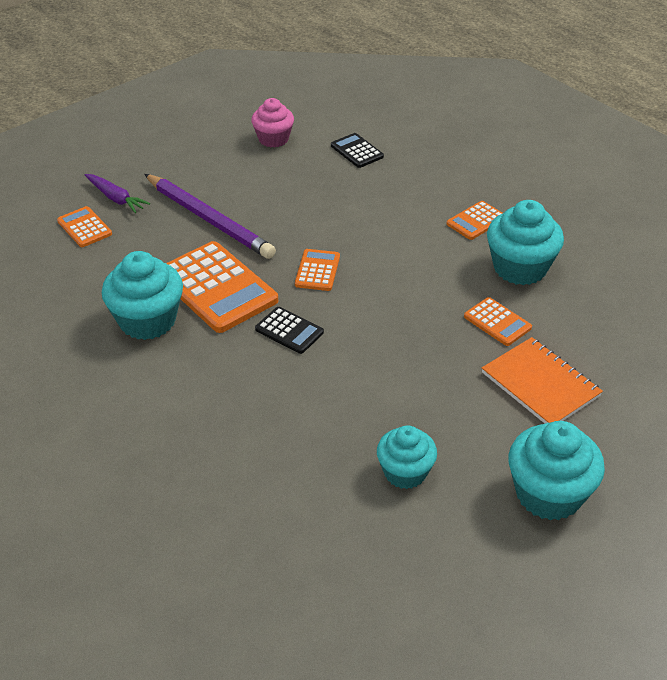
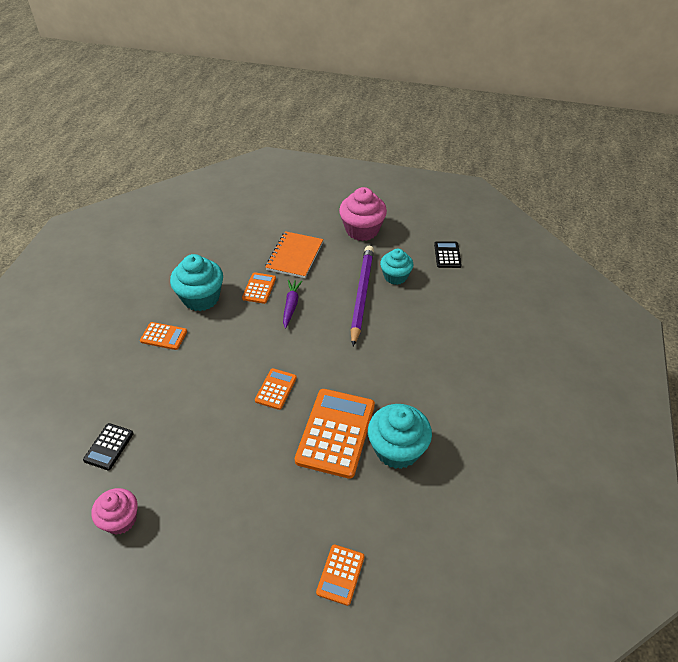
camera: 125 degrees left, 5 degrees up
(116, 198) = (286, 583): purple carrot -> purple carrot (291, 306)
(209, 219) = (266, 489): purple pencil -> purple pencil (361, 295)
(289, 331) = (342, 371): black calculator -> black calculator (447, 255)
(317, 270) = (276, 389): orange calculator -> orange calculator turned 135 degrees clockwise
(548, 494) = (362, 230): turquoise cupcake -> pink cupcake

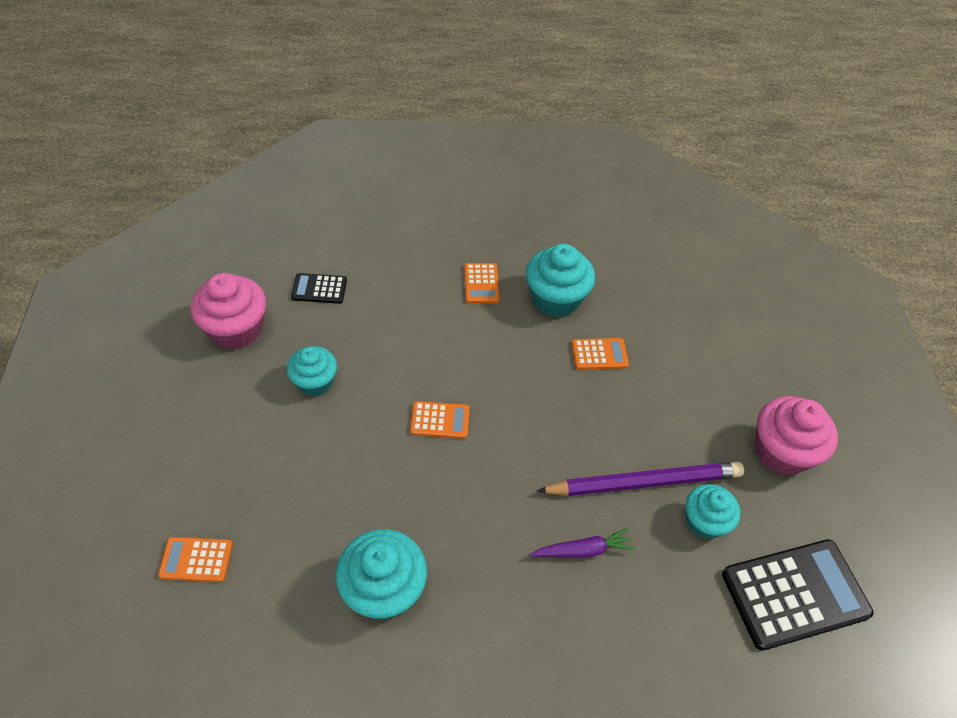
camera: 70 degrees right, 5 degrees up
(120, 519) = (236, 329): pink cupcake -> pink cupcake, size x1.53
(206, 465) = (315, 382): none -> turquoise cupcake
(291, 306) = (584, 399): purple carrot -> purple carrot (583, 550)
(294, 256) = (679, 378): orange notebook -> none
(336, 433) = (391, 506): orange calculator -> none
(447, 255) = (795, 594): black calculator -> black calculator, size x1.99

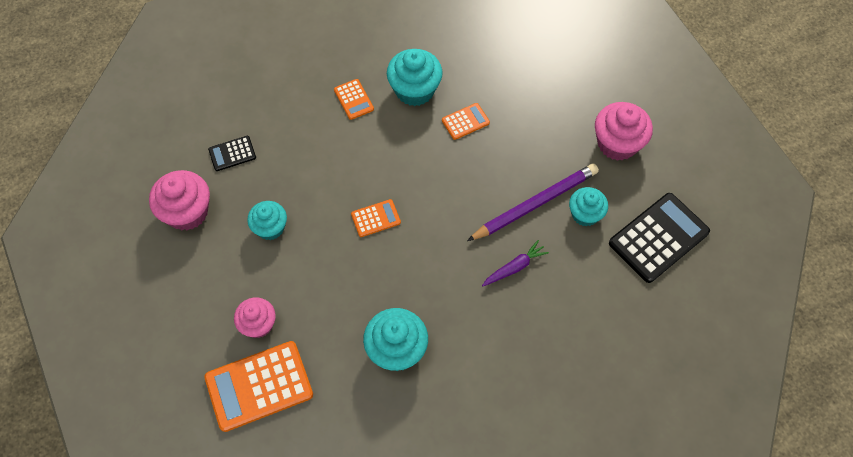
camera: 20 degrees left, 10 degrees up
(196, 559) = (259, 386): orange calculator -> orange calculator, size x1.99
(239, 485) = (258, 324): none -> pink cupcake

